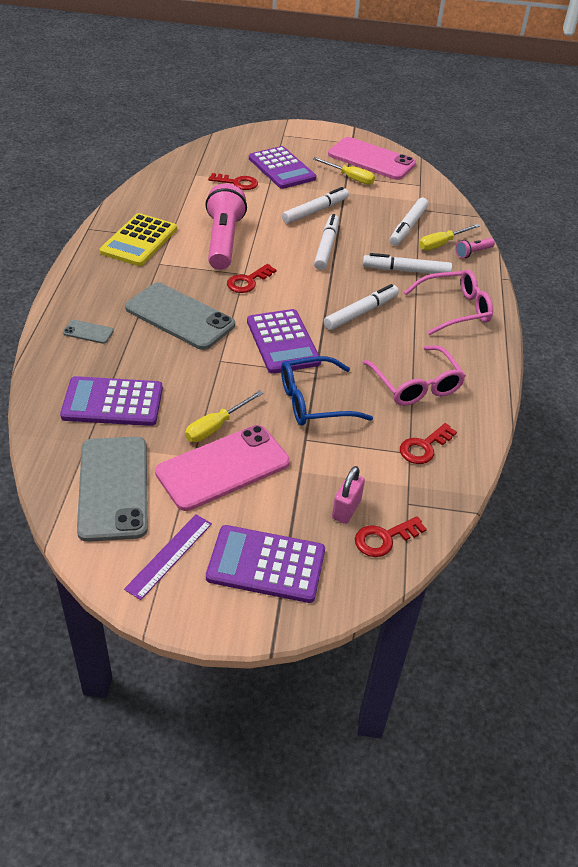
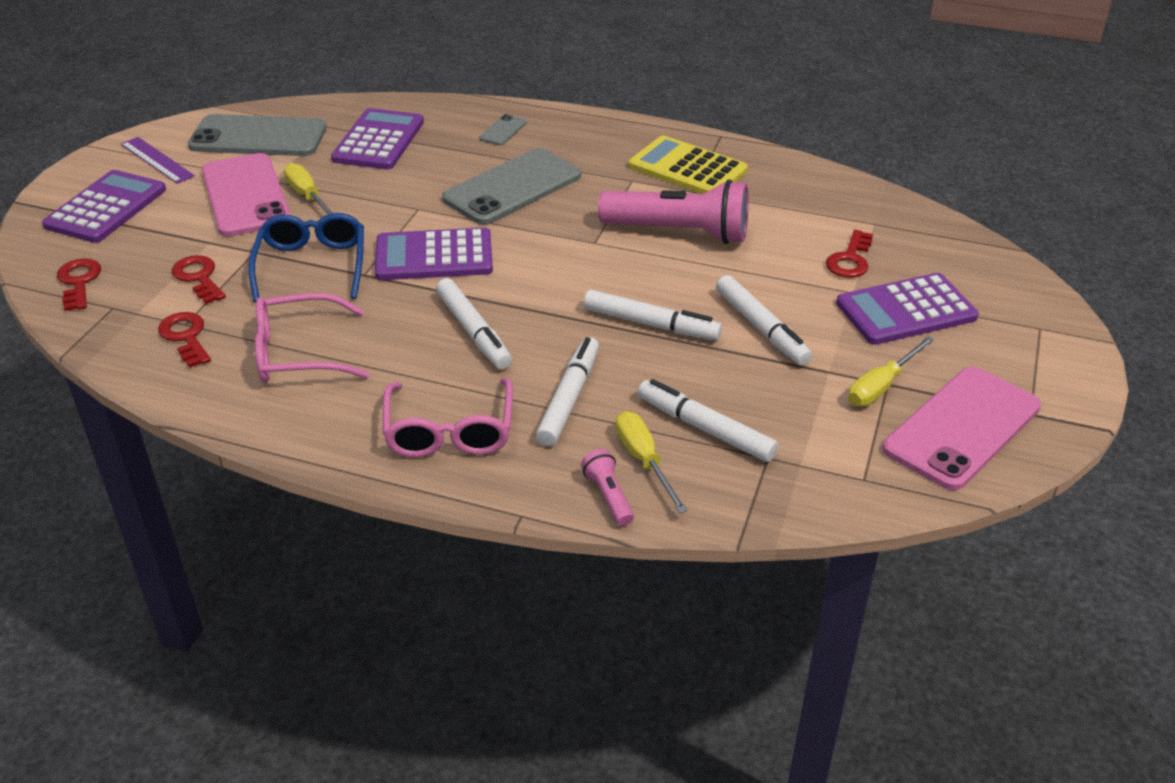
camera: 105 degrees right, 5 degrees down
(248, 281) = (575, 243): red key -> red key (199, 278)
(346, 509) = (135, 264): pink padlock -> none

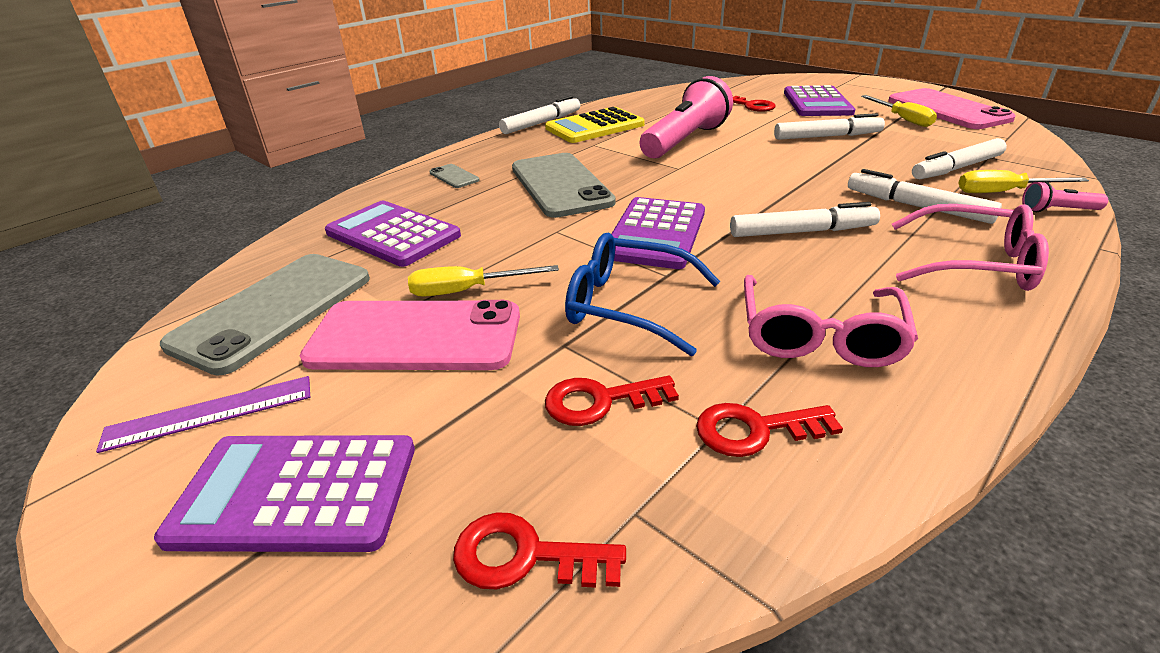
camera: 65 degrees left, 5 degrees down
(106, 208) = (296, 492): purple calculator -> purple calculator turned 45 degrees counterclockwise
(651, 324) = (811, 165): white marker -> white marker (541, 123)

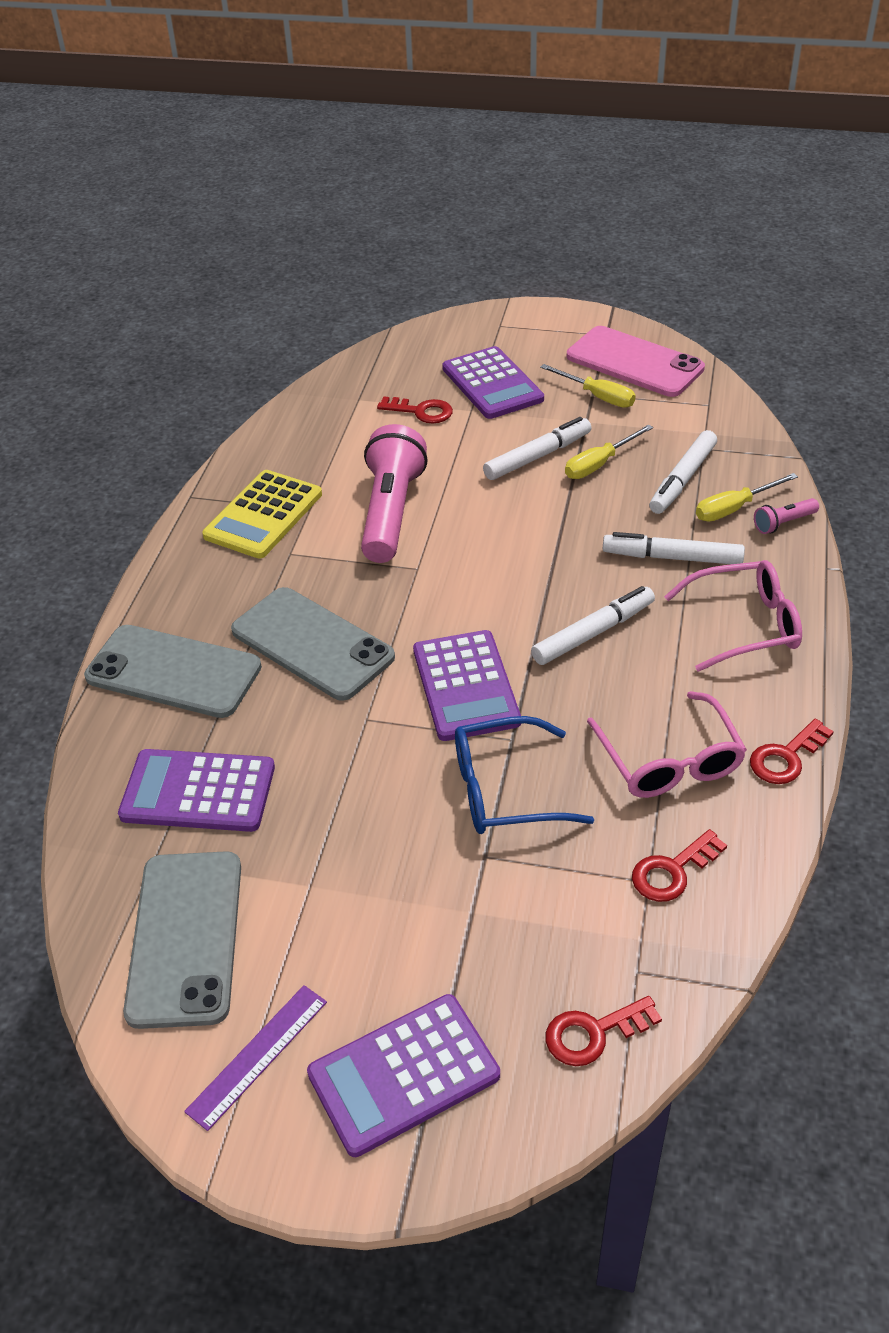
camera: 30 degrees left, 10 degrees up
(415, 336) = (353, 904): pink phone -> none
(454, 176) = (173, 672): grey phone -> grey phone, size x2.34
(467, 290) = (350, 833): yellow screwdriver -> yellow screwdriver (599, 464)
(541, 123) = (188, 527): white marker -> none
(600, 401) = (554, 897): red key -> red key (786, 757)

